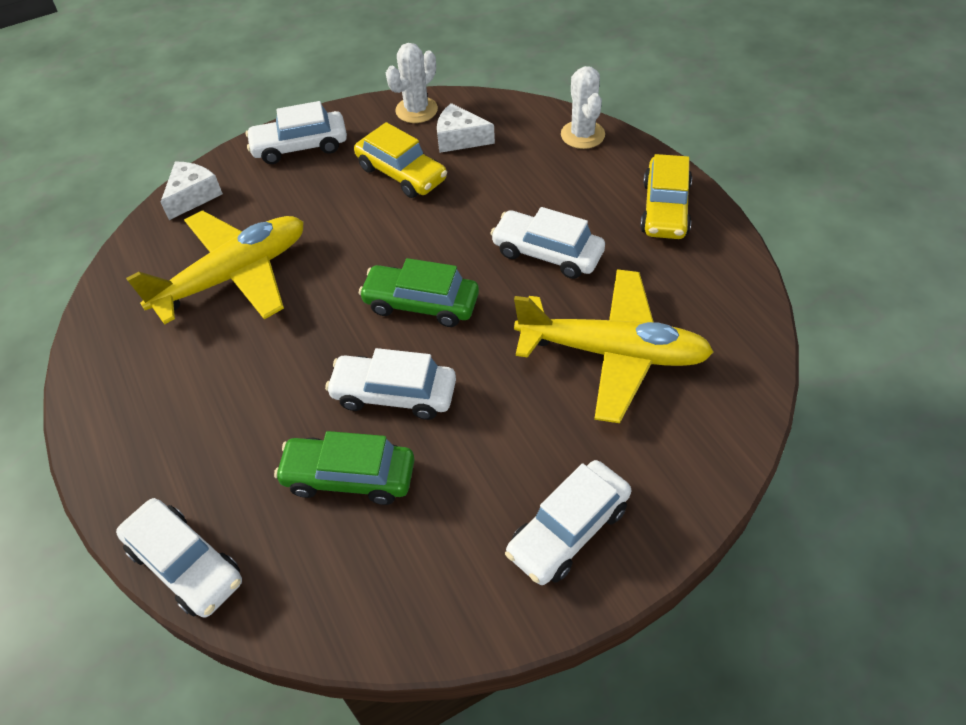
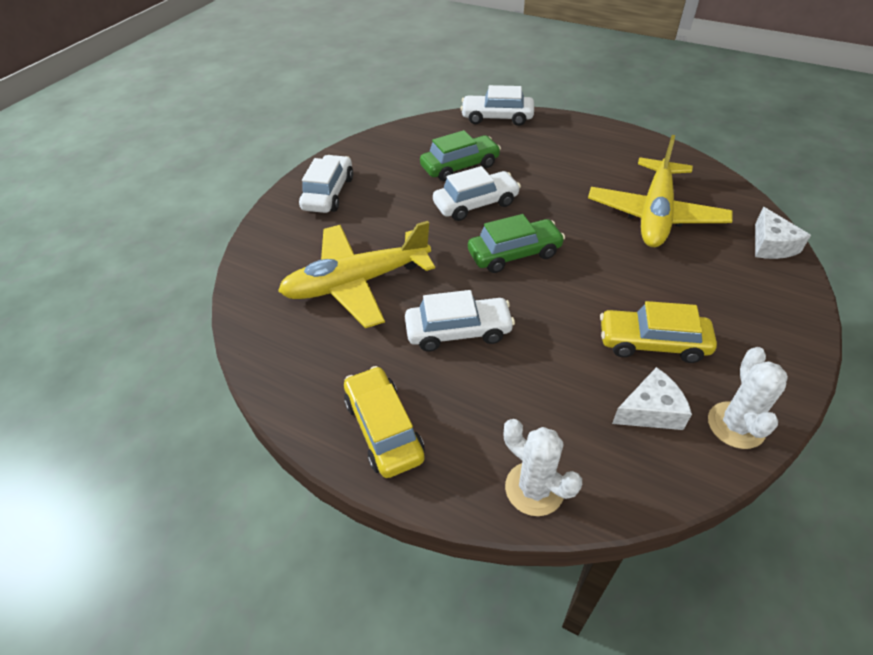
camera: 145 degrees right, 5 degrees down
(300, 146) = (770, 324): white car -> none

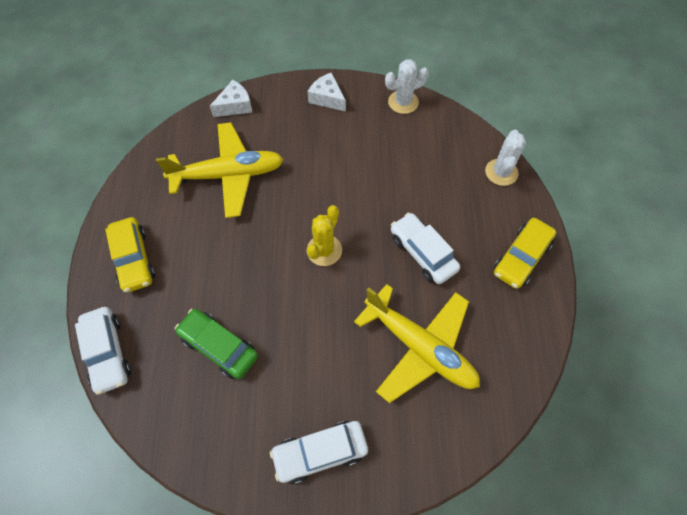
camera: 120 degrees left, 15 degrees up
(476, 204) = (273, 305): white car -> none
(514, 254) = (324, 250): green car -> yellow cactus
(650, 411) = (418, 137): white cheese -> white cheese (327, 98)
(652, 343) = (366, 148): yellow car -> yellow car (133, 259)

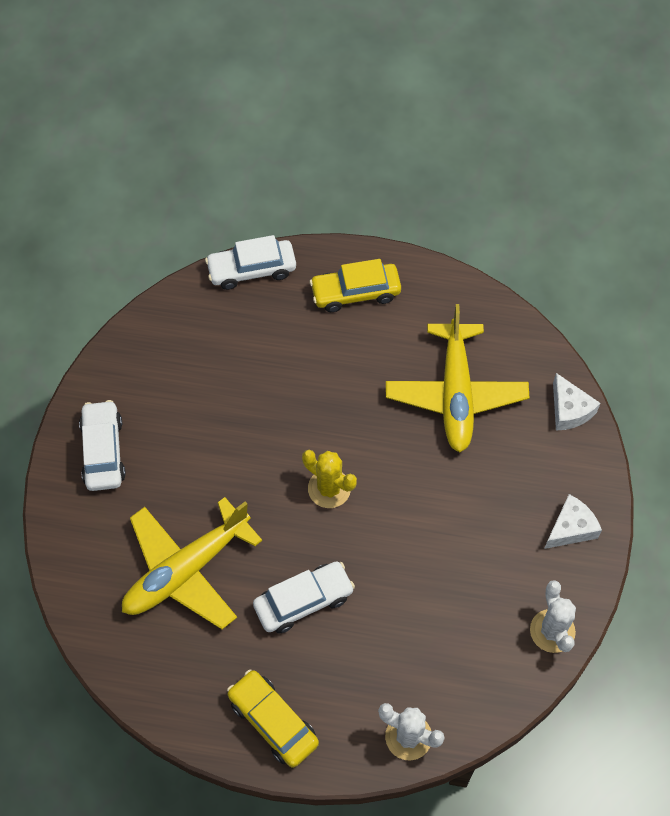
camera: 100 degrees right, 0 degrees up
(219, 346) = (235, 369): green car -> none

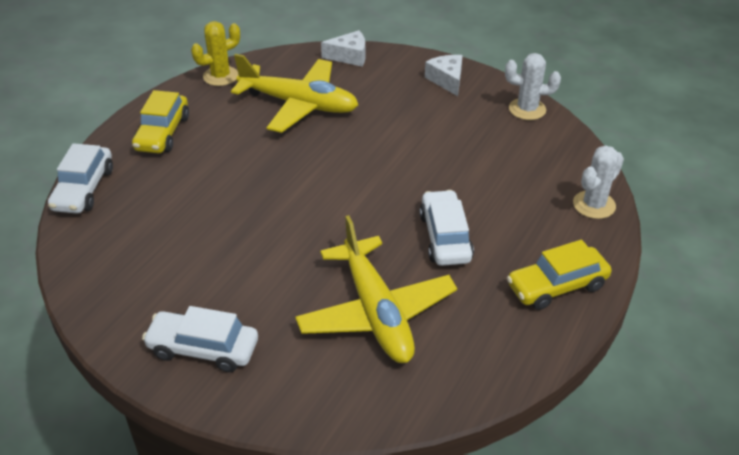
camera: 70 degrees left, 20 degrees down
(329, 488) = (343, 195): yellow cactus -> yellow cactus (220, 76)

